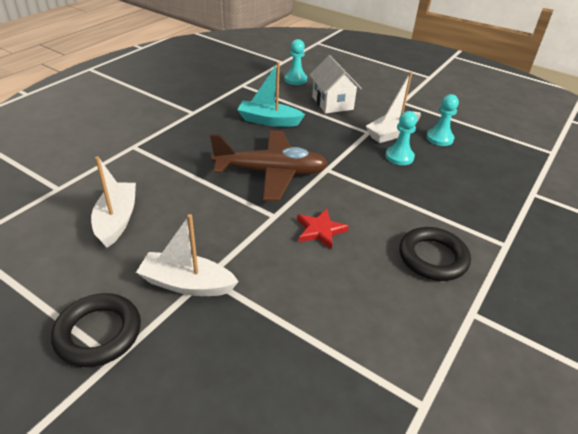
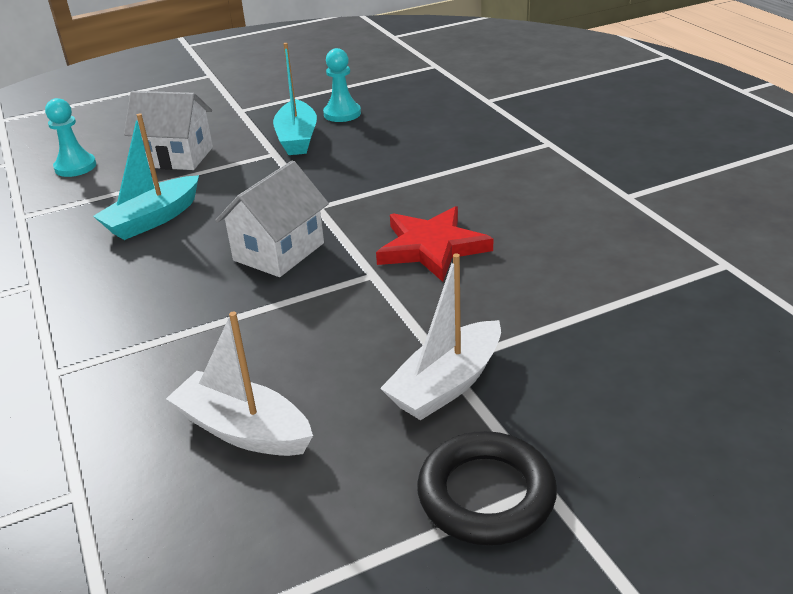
camera: 55 degrees left, 5 degrees down
(271, 173) = (279, 252): brown plane -> white house
(320, 230) = (432, 247): red star -> red star, size x1.52
(392, 133) = (297, 138): white boat -> turquoise boat
(399, 157) = (348, 150): turquoise pawn -> none
(432, 257) = (536, 189): black ring -> none

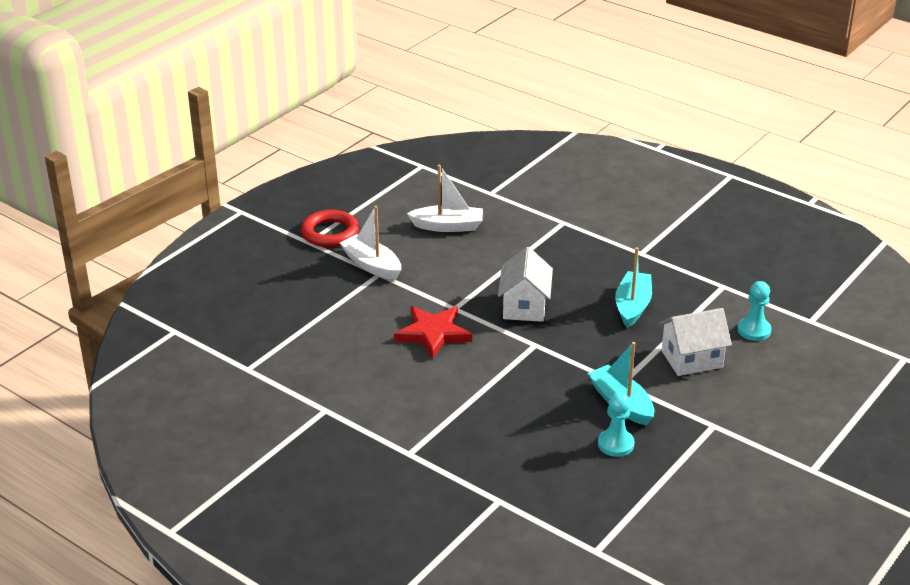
camera: 150 degrees right, 0 degrees up
(446, 384) = (372, 265): white boat -> white boat turned 60 degrees counterclockwise
(486, 494) = (330, 233): black ring -> red ring

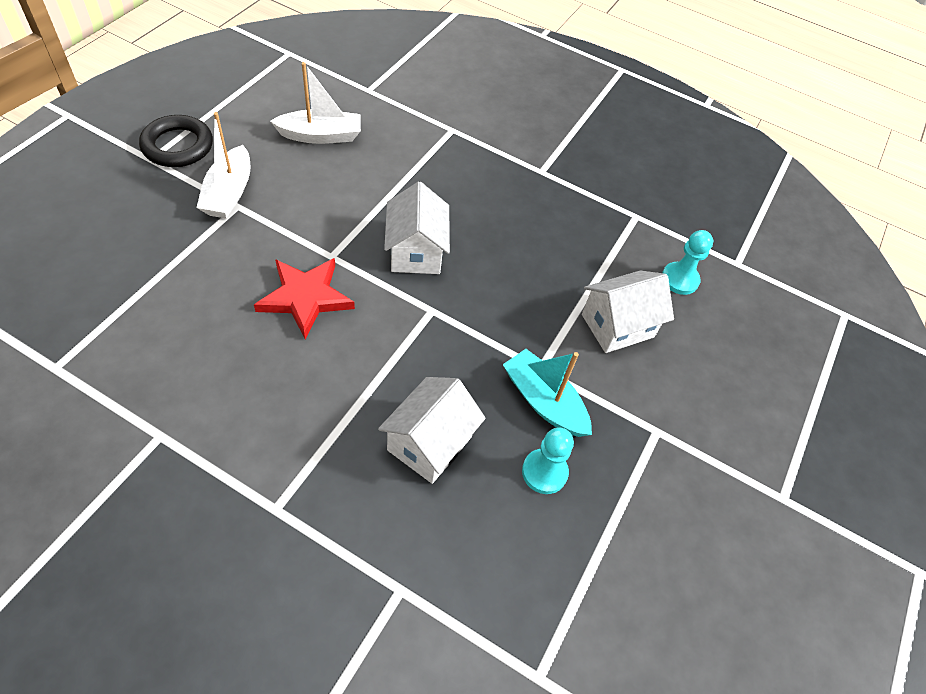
camera: 15 degrees left, 20 degrees up
(330, 233) = (178, 146): red ring -> black ring
(372, 265) = (229, 193): white boat -> white boat turned 120 degrees counterclockwise
(526, 423) = (429, 443): none -> white house
(632, 306) = (541, 248): turquoise boat -> none

